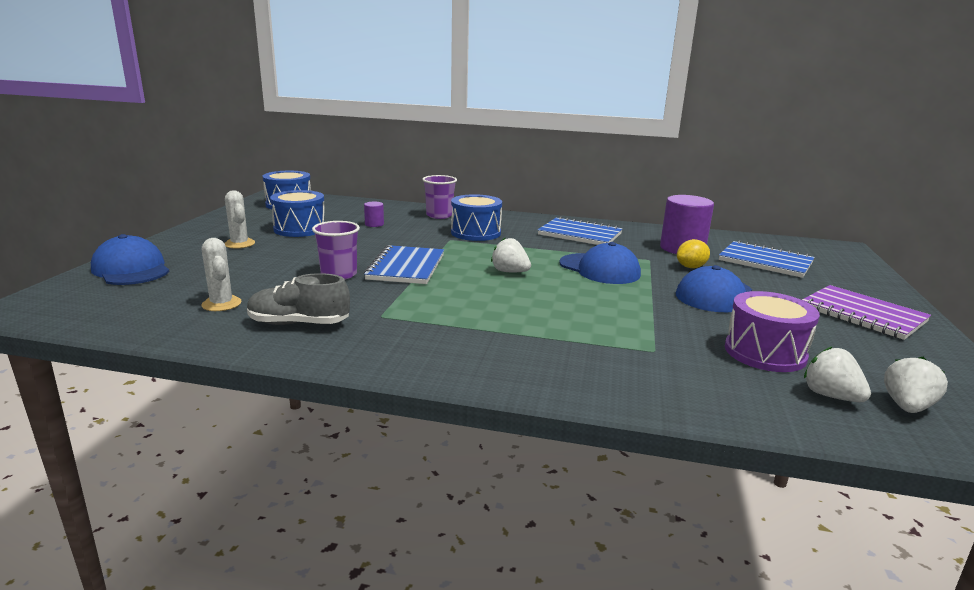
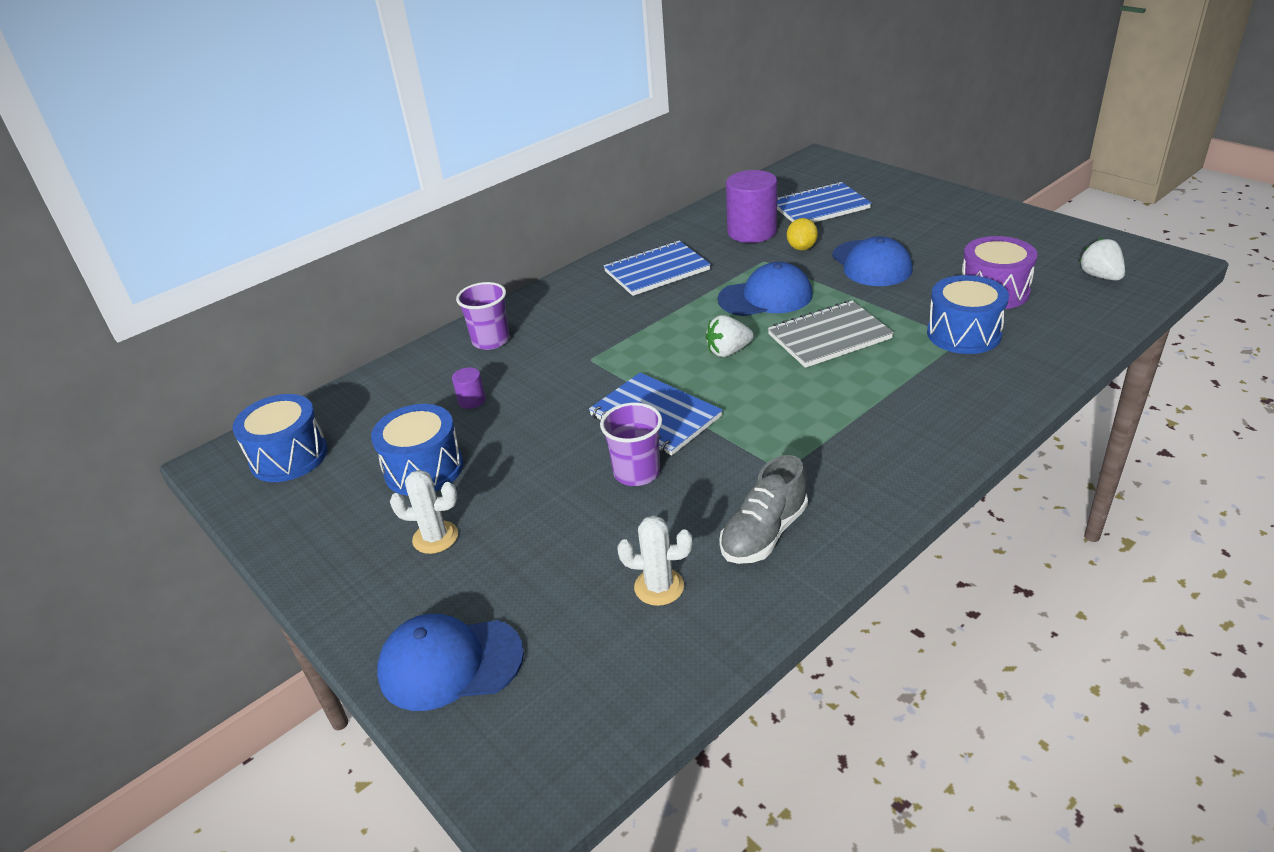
camera: 50 degrees left, 15 degrees up
(475, 233) = (584, 334): blue drum -> blue drum (963, 334)
(577, 299) = (829, 337): none -> grey notebook
(830, 396) = (1072, 297): white strawberry -> none
(862, 314) = (956, 219): purple notebook -> none

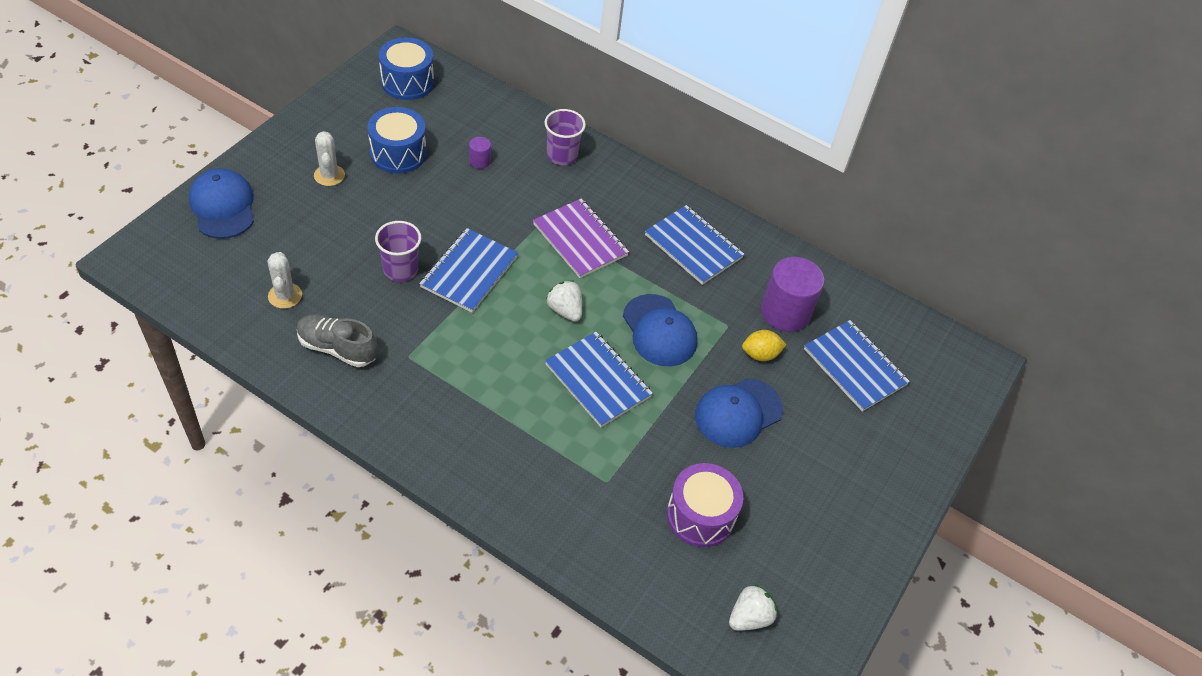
camera: 65 degrees right, 15 degrees up
(627, 336) = (580, 240): none -> purple notebook
(829, 337) = (598, 381): grey notebook -> blue notebook
(963, 334) = (617, 485): blue drum -> none

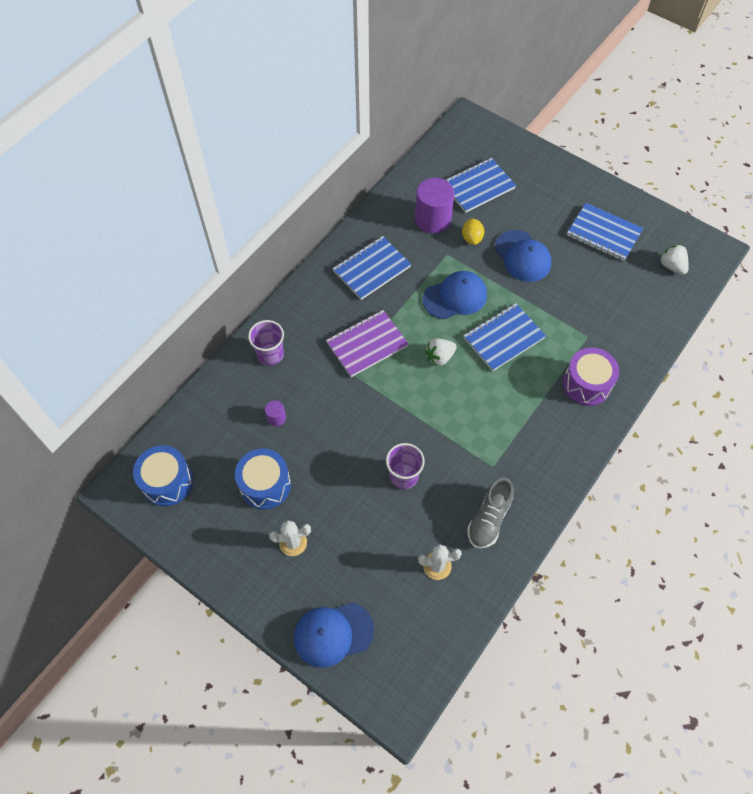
camera: 80 degrees left, 10 degrees up
(469, 272) = (404, 424): blue notebook -> blue notebook (603, 233)
(700, 515) = (605, 285): purple drum -> purple drum (586, 384)

